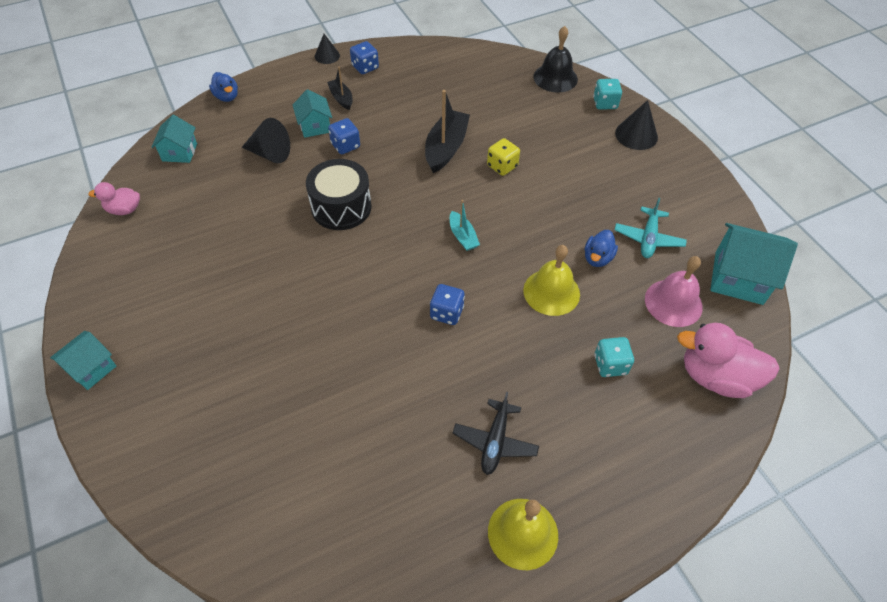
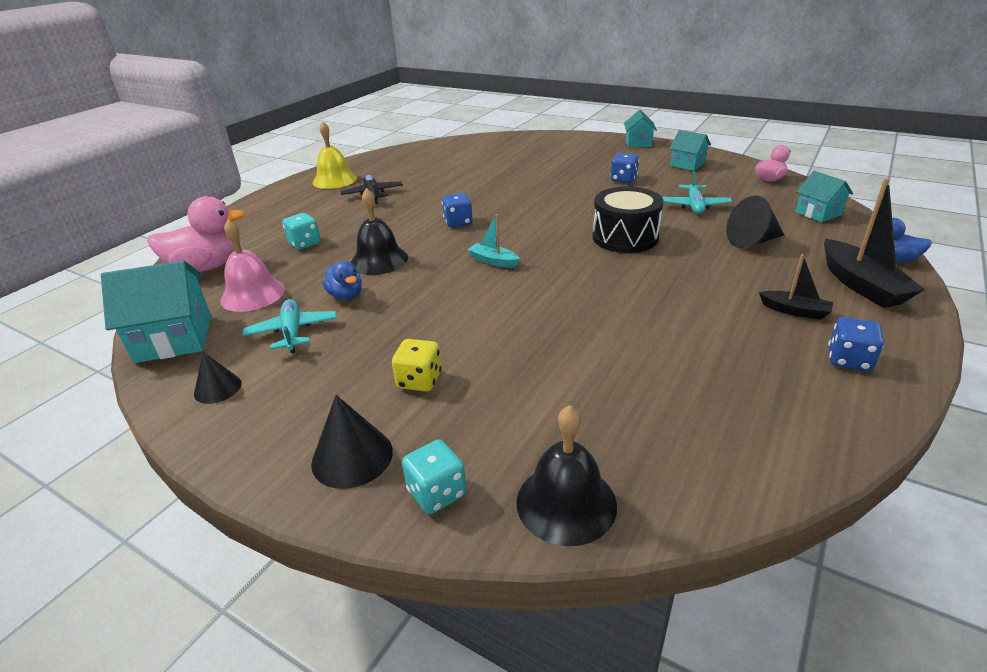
camera: 150 degrees right, 20 degrees down
(238, 213) = (694, 206): none -> turquoise plane
(315, 126) = (762, 275): turquoise house -> turquoise house (687, 164)
(327, 56) = (920, 350): black cone -> black cone (217, 388)
(345, 145) = (702, 274): blue dice -> blue dice (623, 179)
(446, 148) = (600, 317): black boat -> black boat (861, 285)
(502, 166) = (516, 328): yellow dice -> yellow dice (419, 380)
(551, 292) = (379, 260): yellow bell -> black bell
(597, 258) = (346, 296): blue duck -> blue duck turned 150 degrees clockwise

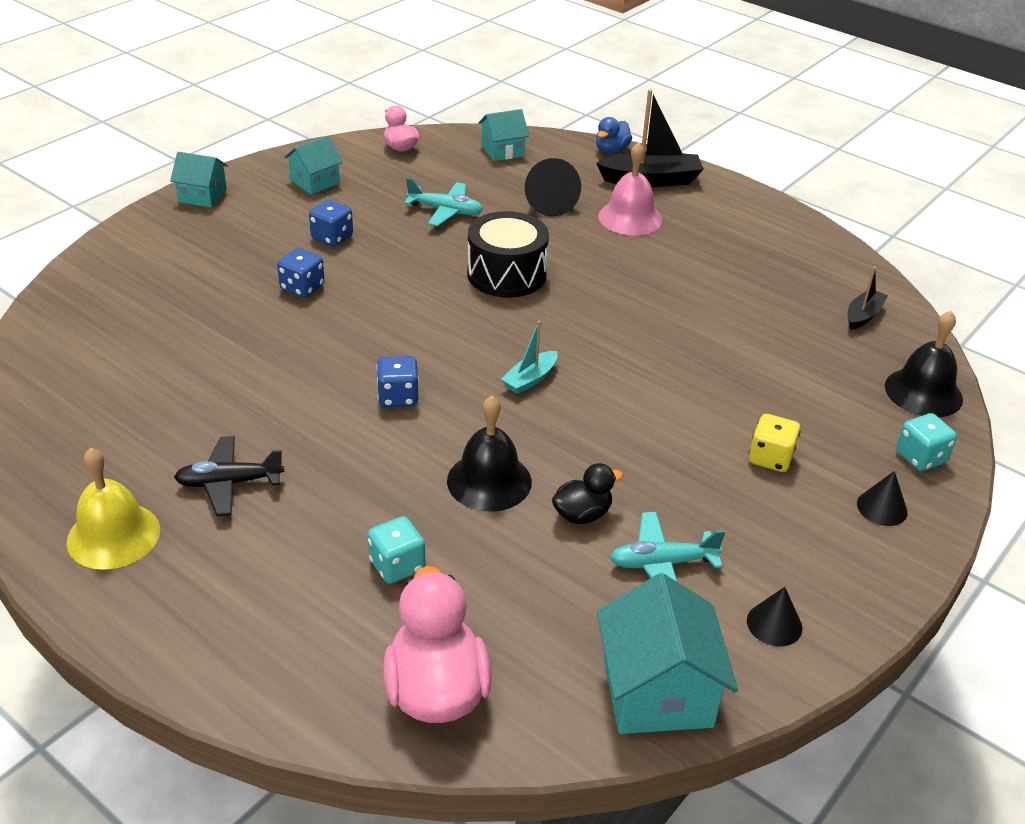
camera: 85 degrees left, 5 degrees up
(252, 294) = (551, 616): pink bell -> pink bell (630, 218)
(346, 296) = (582, 514): blue duck -> black duck
(352, 457) = (882, 508): black cone -> black cone, size x0.65
(794, 311) = (686, 223): black boat -> black boat (863, 316)
(849, 360) = (760, 224): blue dice -> blue dice (302, 287)

